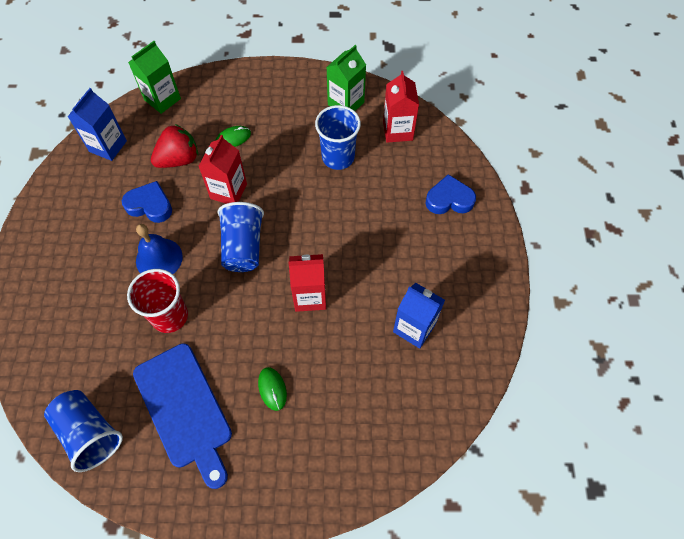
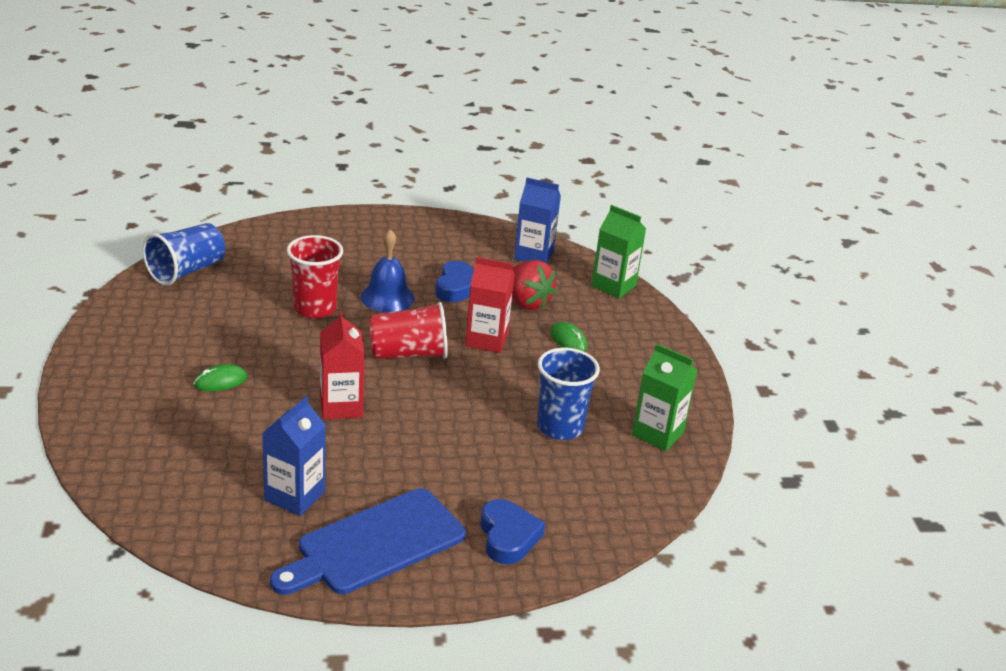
camera: 80 degrees right, 30 degrees down
(184, 409) = (204, 324): blue cutting board -> blue cutting board (375, 544)
(243, 246) = (408, 354): blue cup -> red cup
(397, 131) = (623, 485): red carton -> none

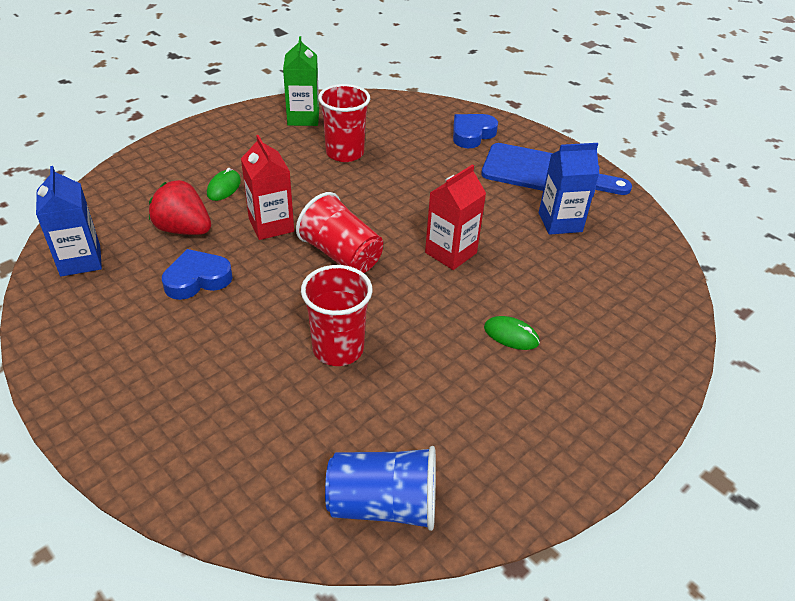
camera: 125 degrees left, 10 degrees up
(387, 297) = (264, 313): blue bell -> none
(526, 302) = (184, 229): red strawberry -> red strawberry turned 75 degrees counterclockwise
(560, 427) = (345, 153): blue cup -> red cup
(613, 286) = (102, 196): green carton -> none

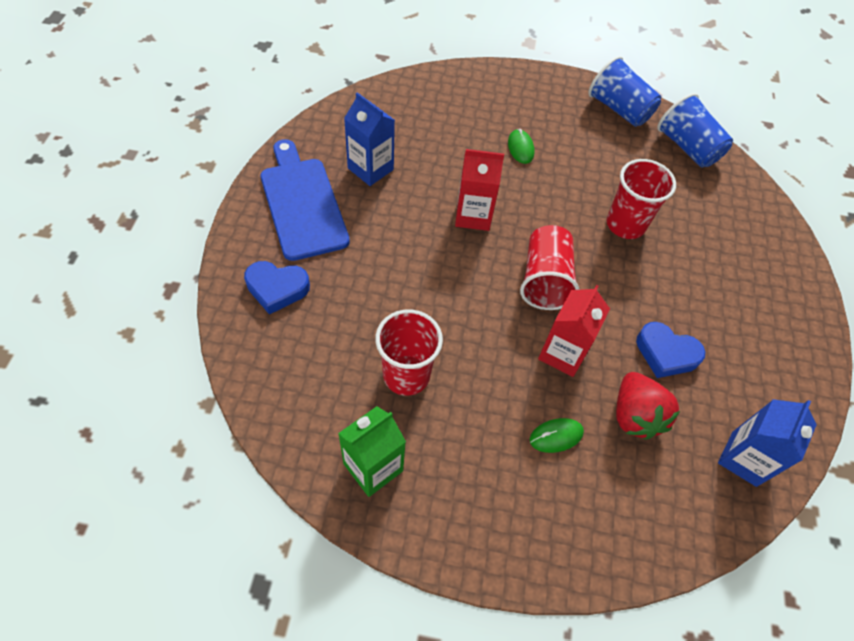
camera: 130 degrees left, 15 degrees up
(509, 479) = (619, 109): none -> blue cup

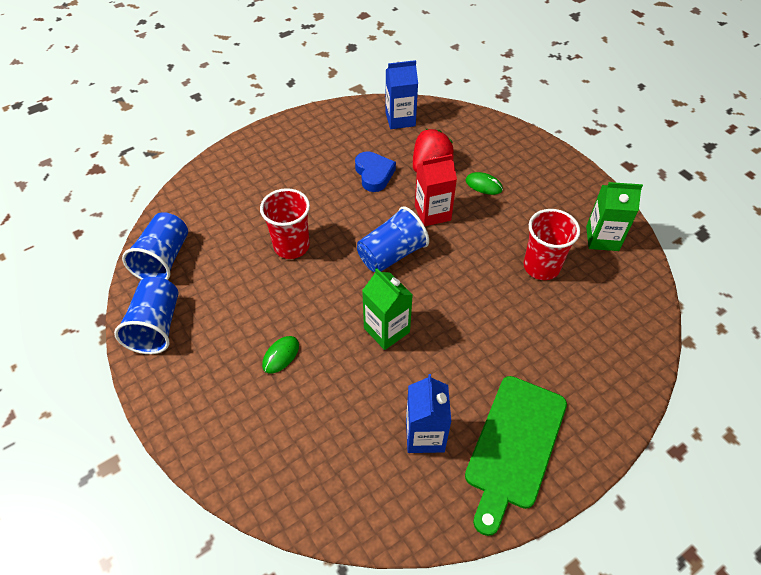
camera: 130 degrees left, 5 degrees down
(277, 288) = (589, 384): blue heart -> none
(302, 203) = (514, 446): blue cutting board -> green cutting board
(473, 215) = (386, 330): red carton -> green carton
(545, 280) = (391, 254): red cup -> blue cup

